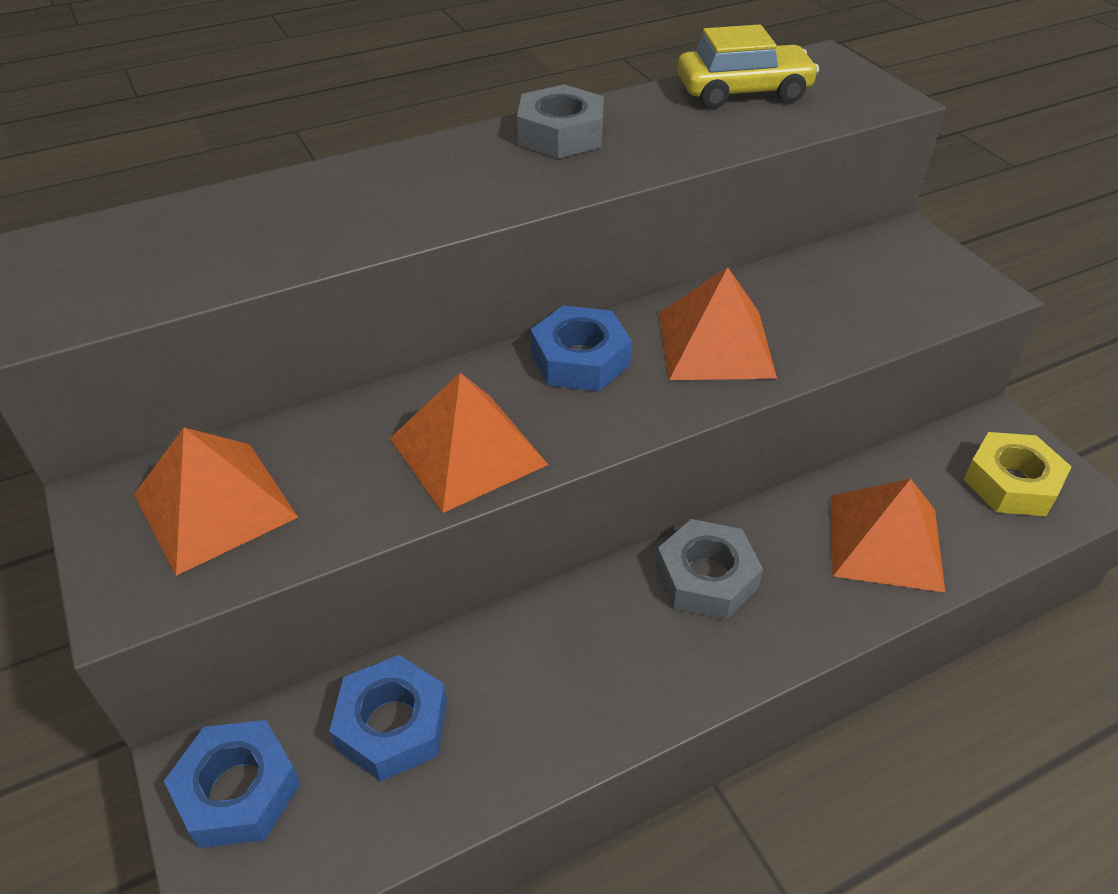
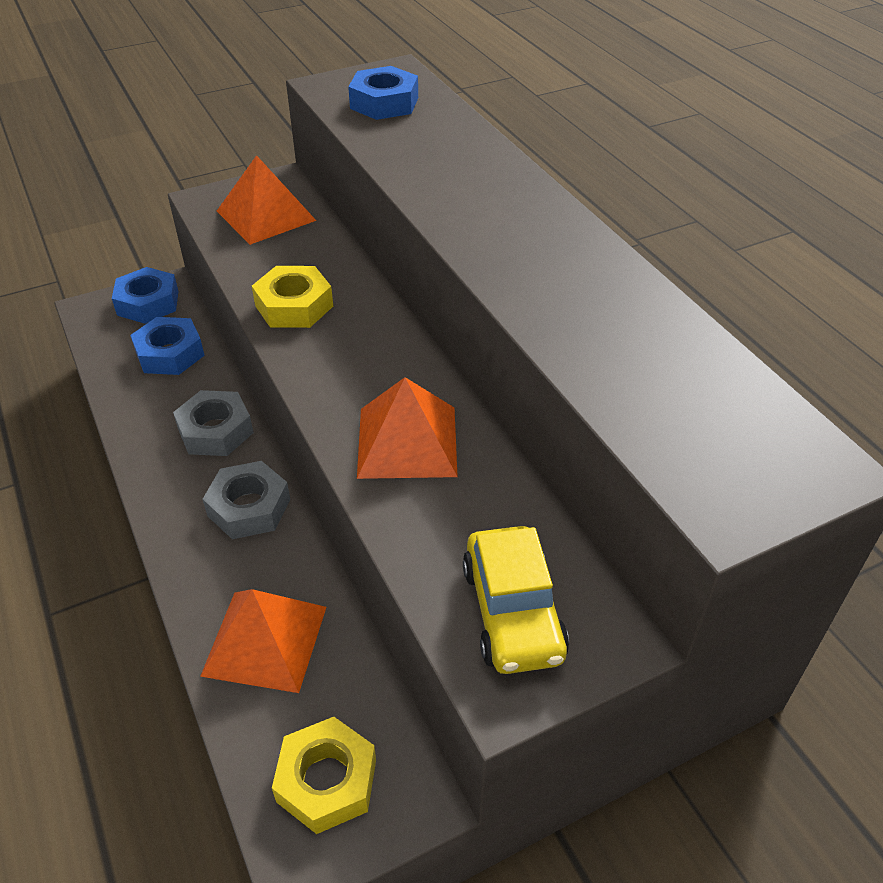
camera: 90 degrees right, 0 degrees up
(468, 451) = (294, 306): orange pyramid -> yellow nut
(561, 134) = (576, 257): grey nut -> grey nut (215, 431)
(580, 359) = (391, 359): blue nut -> blue nut (384, 103)
(743, 92) = (702, 382): yellow car -> yellow car (512, 612)

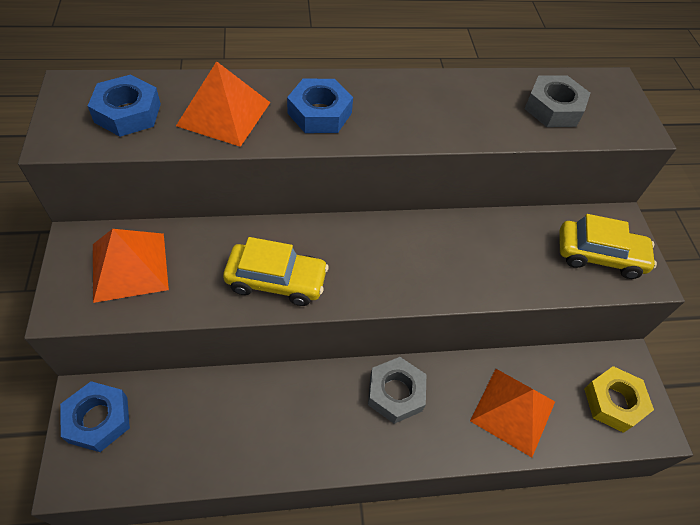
camera: 75 degrees left, 10 degrees up
(170, 353) = (188, 414): blue nut -> blue nut (319, 113)
(215, 431) = (305, 398): grey nut -> grey nut (553, 108)
(294, 306) = (276, 281): yellow nut -> yellow car
(407, 441) = (454, 259): orange pyramid -> orange pyramid (224, 114)

